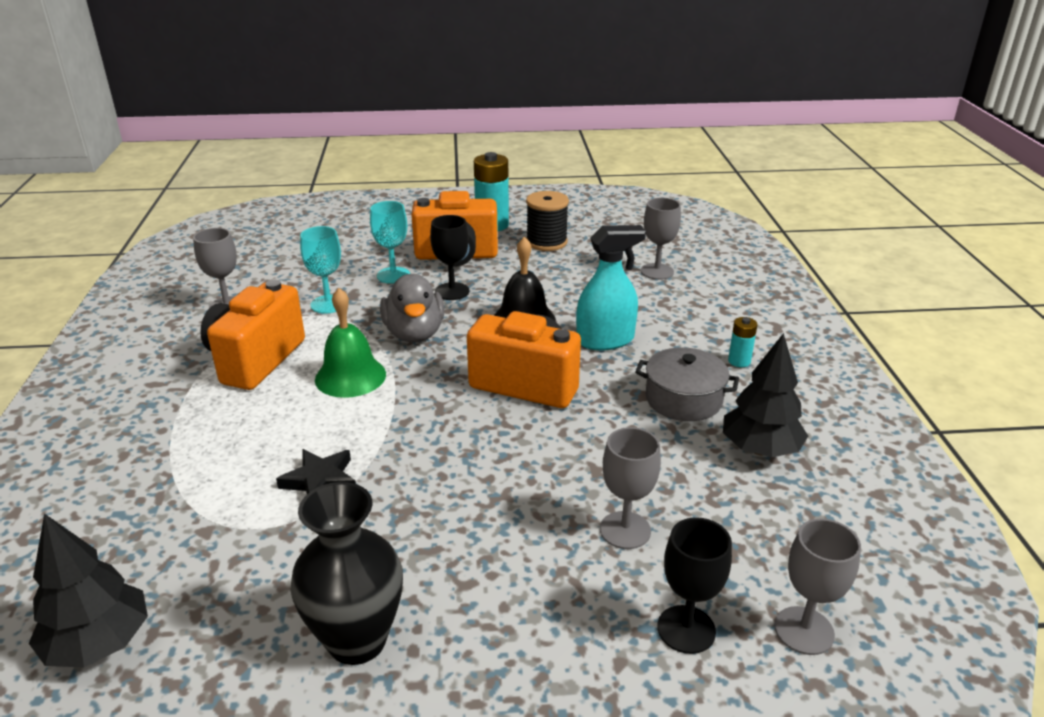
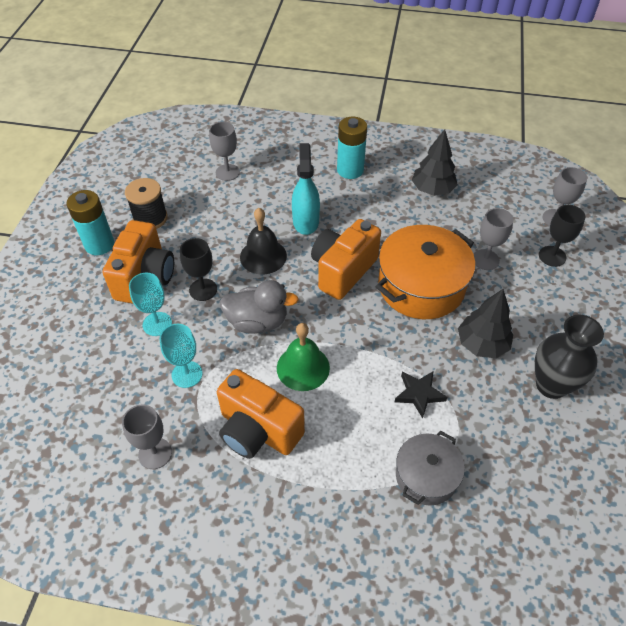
camera: 75 degrees left, 20 degrees up
(99, 643) = (546, 516): black tree -> black tree (482, 344)
(529, 460) = (421, 286): none -> orange pot
(683, 399) = (380, 205): grey pot -> grey pot (426, 476)
(739, 361) = (350, 170): turquoise battery -> turquoise battery, size x1.97

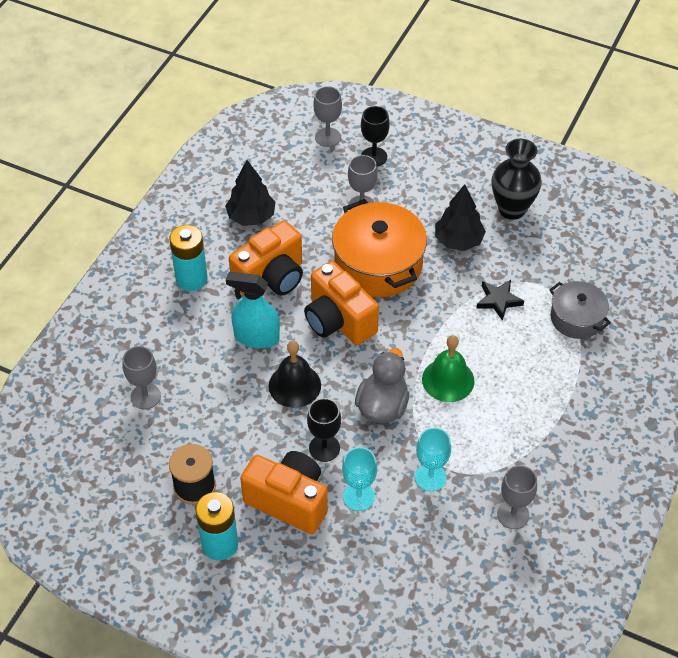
camera: 75 degrees left, 0 degrees up
(258, 430) = (507, 428): orange camera -> orange camera (271, 278)

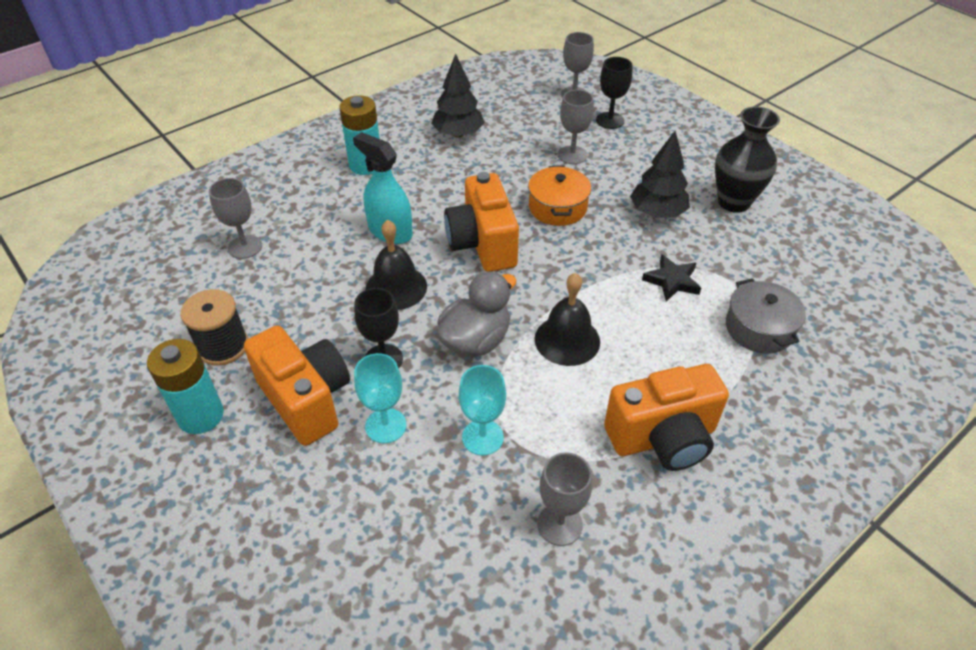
camera: 25 degrees right, 5 degrees down
(271, 278) = (441, 187): orange camera -> orange camera (663, 438)
(378, 264) = (557, 207): orange pot -> orange pot, size x0.59
(448, 380) = (567, 340): green bell -> black bell

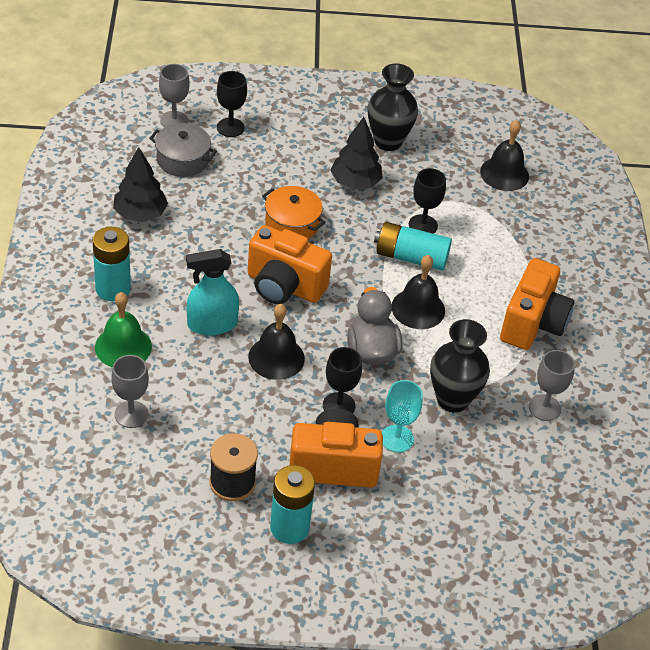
camera: 55 degrees left, 0 degrees up
(312, 203) = (123, 347): none -> green bell
(482, 437) = (452, 399): turquoise goblet -> black vase
(572, 155) = (245, 175): grey goblet -> none
(622, 297) = (411, 257): none -> turquoise battery
(672, 281) = (423, 225): black star -> black goblet
(759, 328) = (500, 221): grey pot -> grey pot (182, 160)
(821, 294) = (504, 174): none -> black bell

